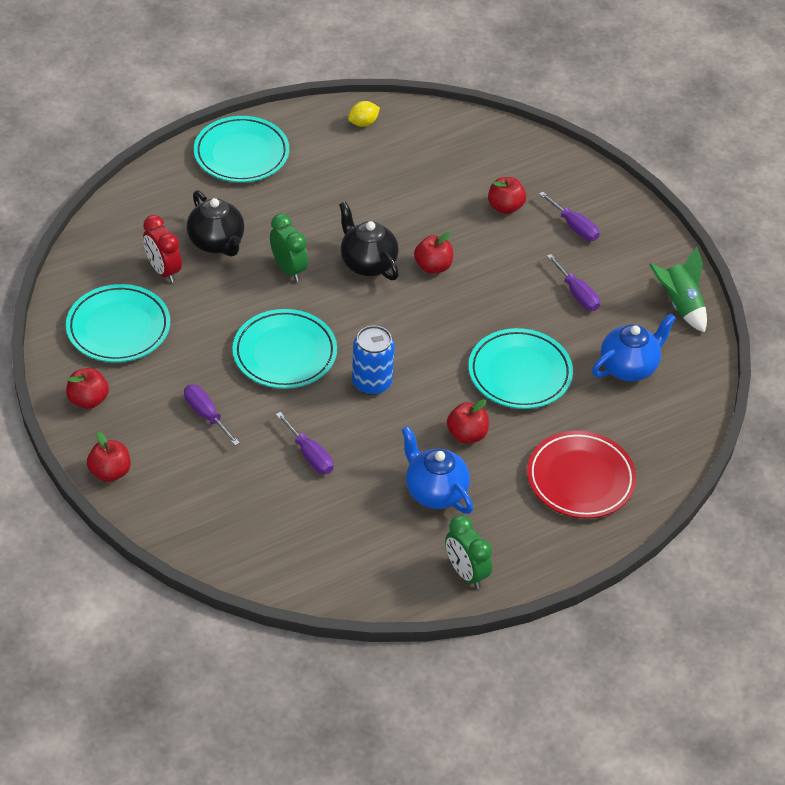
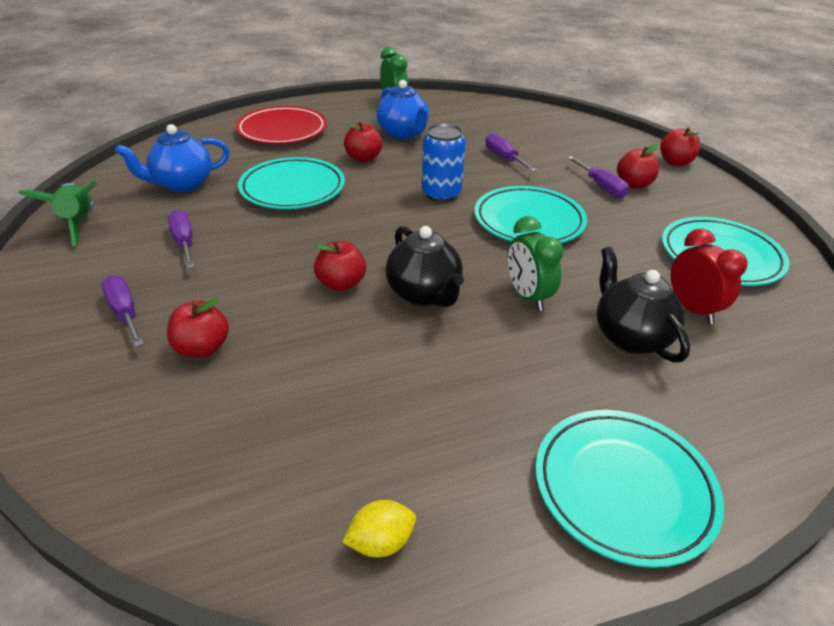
camera: 170 degrees left, 10 degrees down
(88, 400) = (720, 204): red apple -> red apple (633, 184)

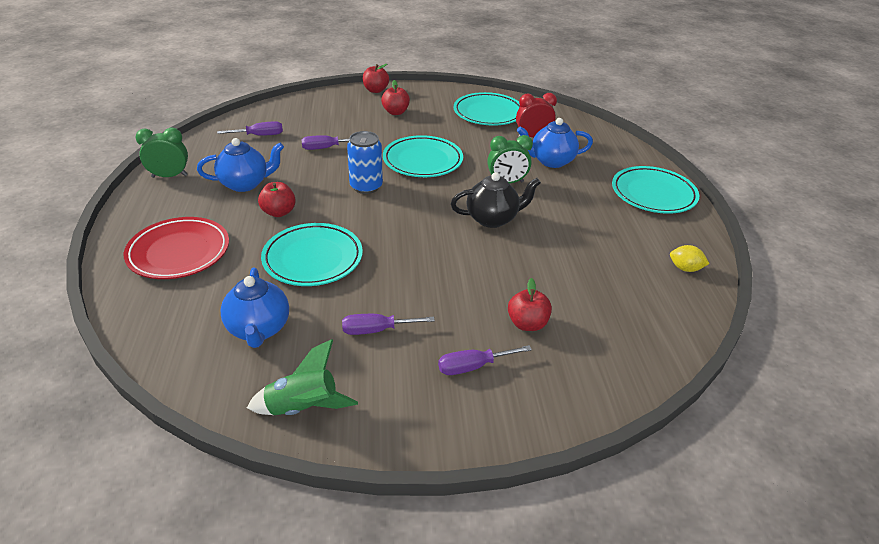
camera: 75 degrees left, 0 degrees up
(341, 283) = (469, 251): red apple -> none
(381, 542) = (685, 268): yellow lemon -> yellow lemon turned 60 degrees counterclockwise
(601, 187) = (392, 124): purple screwdriver -> purple screwdriver (259, 135)
(630, 337) = (551, 161): black teapot -> blue teapot

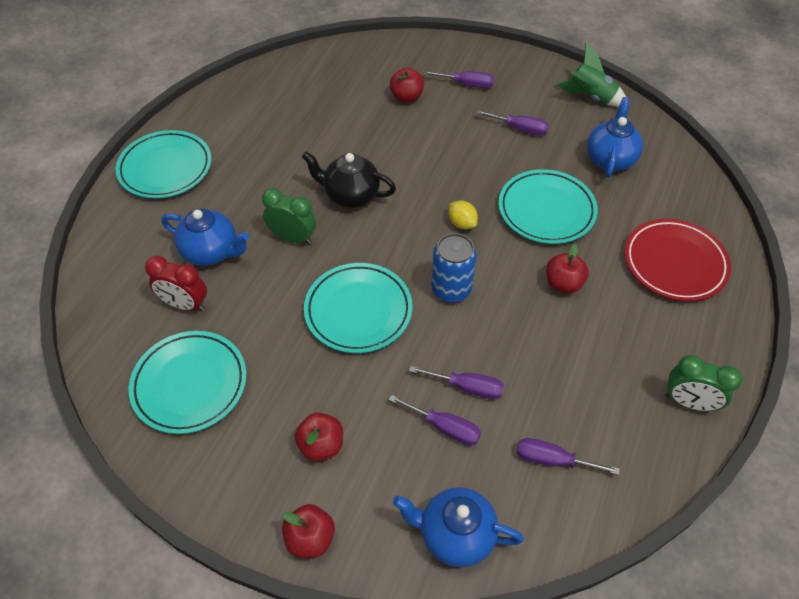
camera: 150 degrees left, 15 degrees up
(245, 184) = (592, 348): blue teapot -> blue teapot (455, 535)
(330, 132) = (444, 427): none -> purple screwdriver
(685, 268) = (242, 94): yellow lemon -> yellow lemon (462, 223)

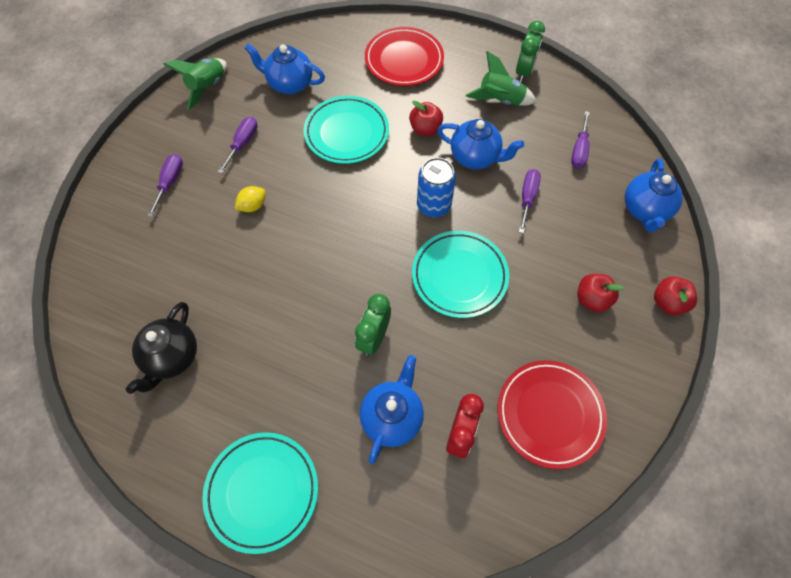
camera: 90 degrees left, 10 degrees up
(190, 384) = (549, 414): turquoise plate -> red plate
(350, 195) = (320, 287): black teapot -> black teapot (172, 357)
(406, 97) = (180, 237): red apple -> none
(444, 427) = (563, 214): purple screwdriver -> none
(462, 223) = (359, 195): yellow lemon -> yellow lemon (253, 206)
(526, 334) = (475, 157): none -> blue teapot
(626, 367) = (499, 101): none -> green rocket

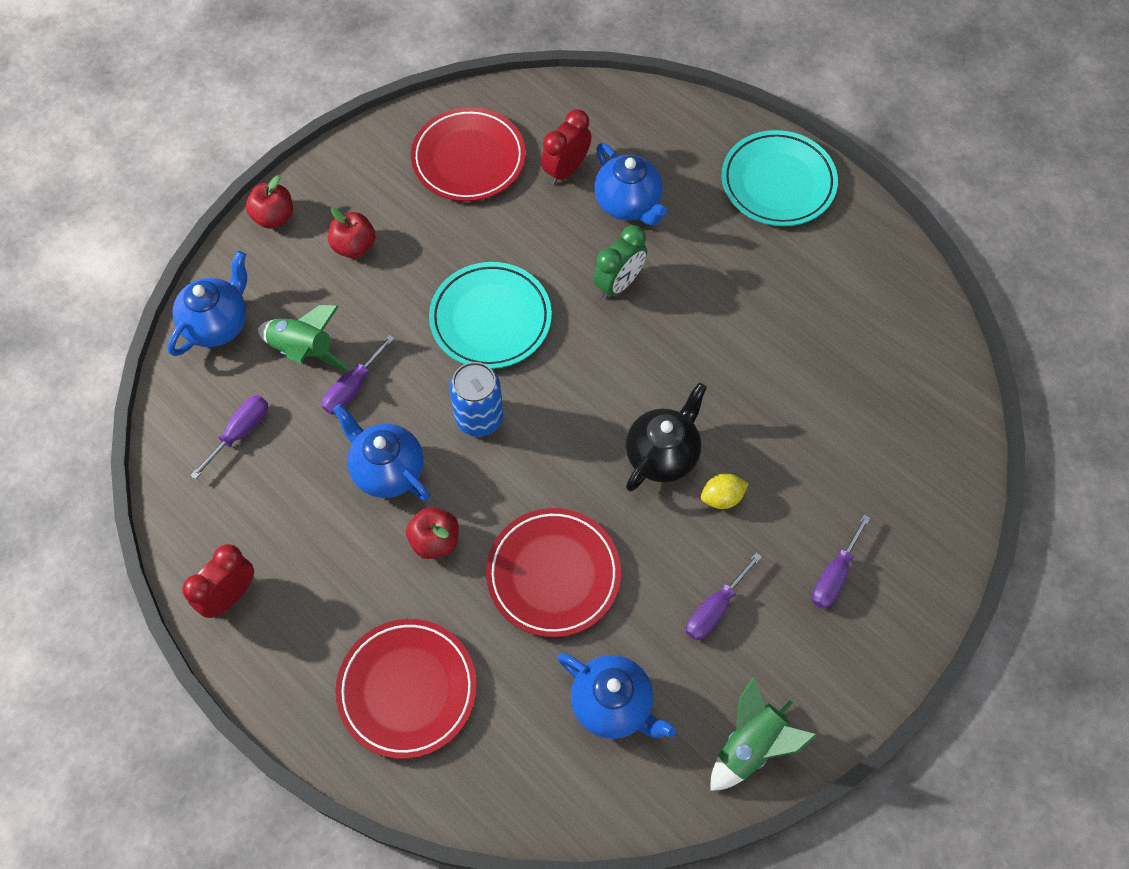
camera: 160 degrees left, 0 degrees up
(172, 357) = (855, 334): black teapot -> black teapot (662, 455)
(346, 133) = (553, 574): turquoise plate -> red plate
(392, 417) = (628, 204): blue teapot -> blue teapot turned 75 degrees counterclockwise
(499, 101) = (300, 553): green rocket -> green rocket (304, 351)
(524, 72) = (230, 595): green clock -> red clock

